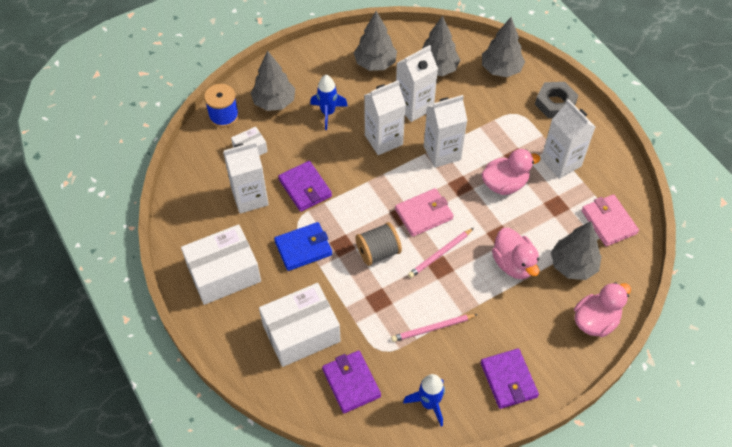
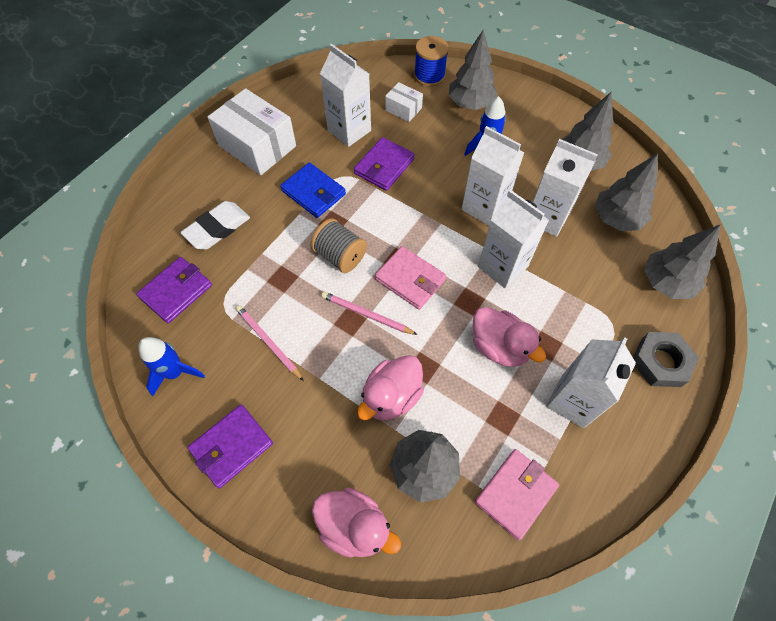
camera: 65 degrees right, 5 degrees up
(301, 333) = (217, 228): white box -> white eraser

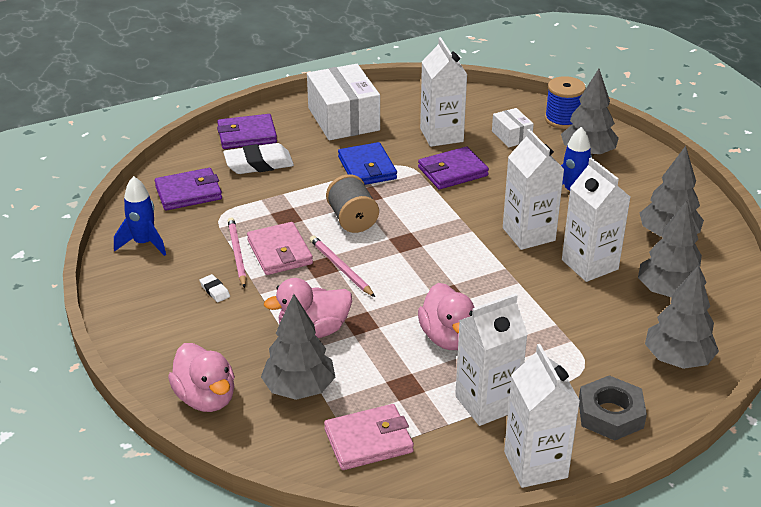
camera: 30 degrees right, 25 degrees down
(232, 446) = (149, 307): purple wallet -> purple wallet (247, 135)
(278, 395) = (215, 290): none -> white eraser
(410, 279) = (404, 259): pink wallet -> pink wallet (279, 252)
(502, 267) = (506, 283): white carton -> white carton (535, 464)

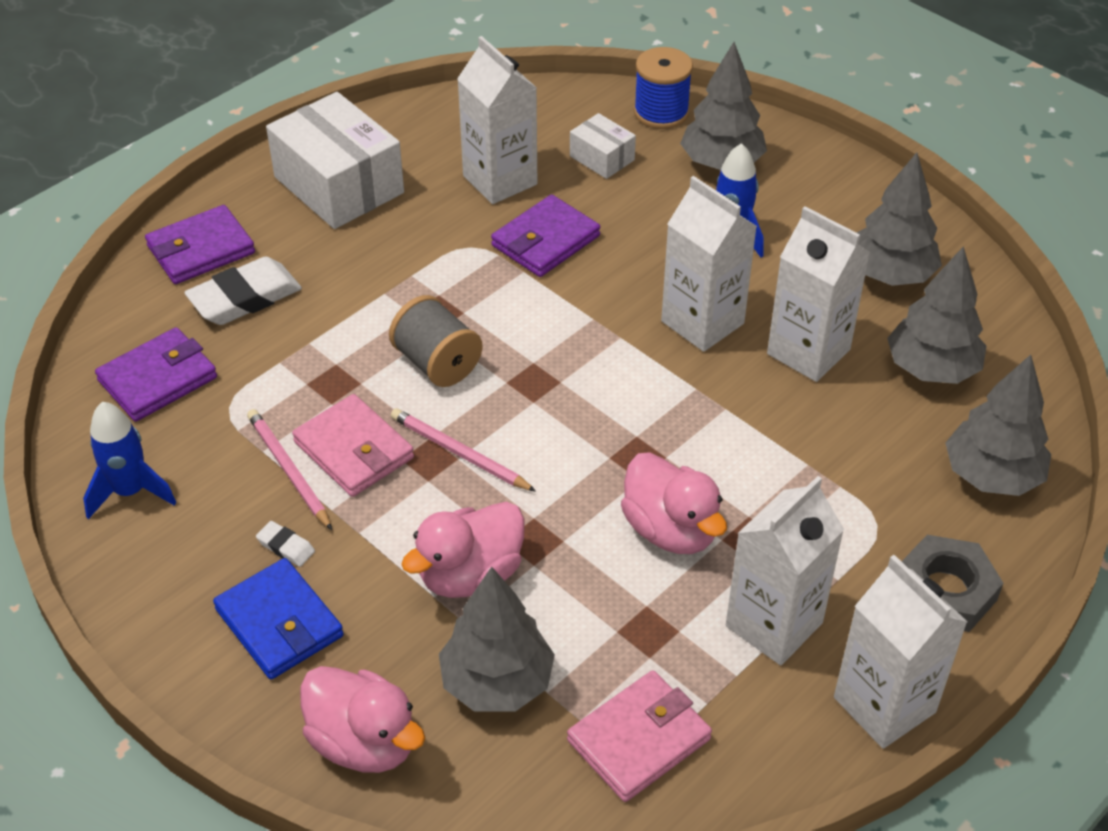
camera: 20 degrees left, 10 degrees up
(367, 168) = (416, 265): blue wallet -> blue wallet (279, 623)

